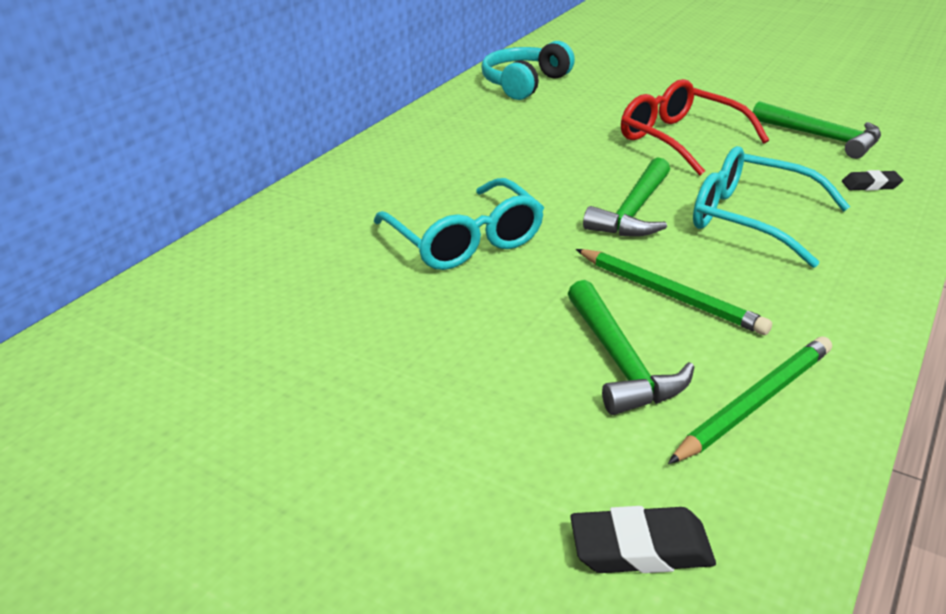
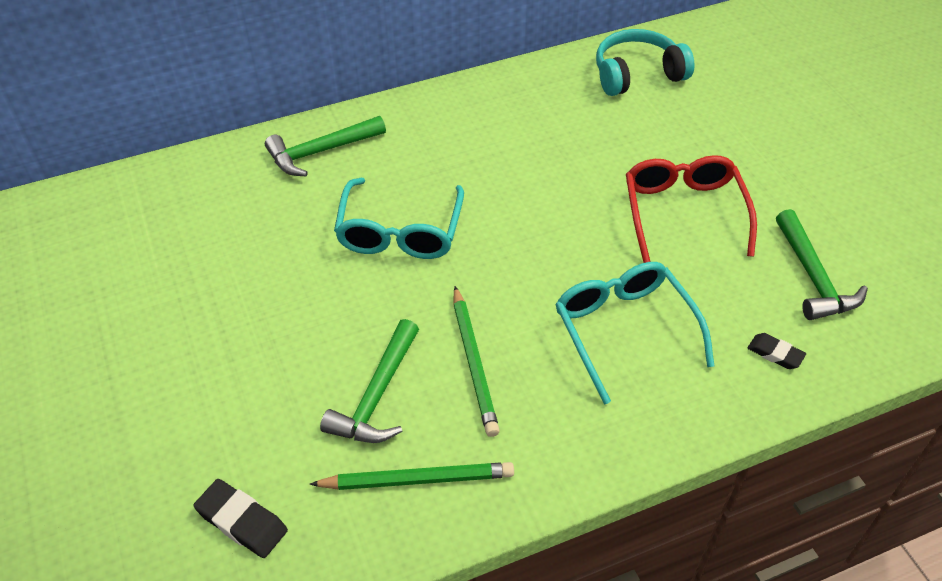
camera: 35 degrees right, 15 degrees up
(634, 212) = (546, 271): green hammer -> green hammer (321, 152)

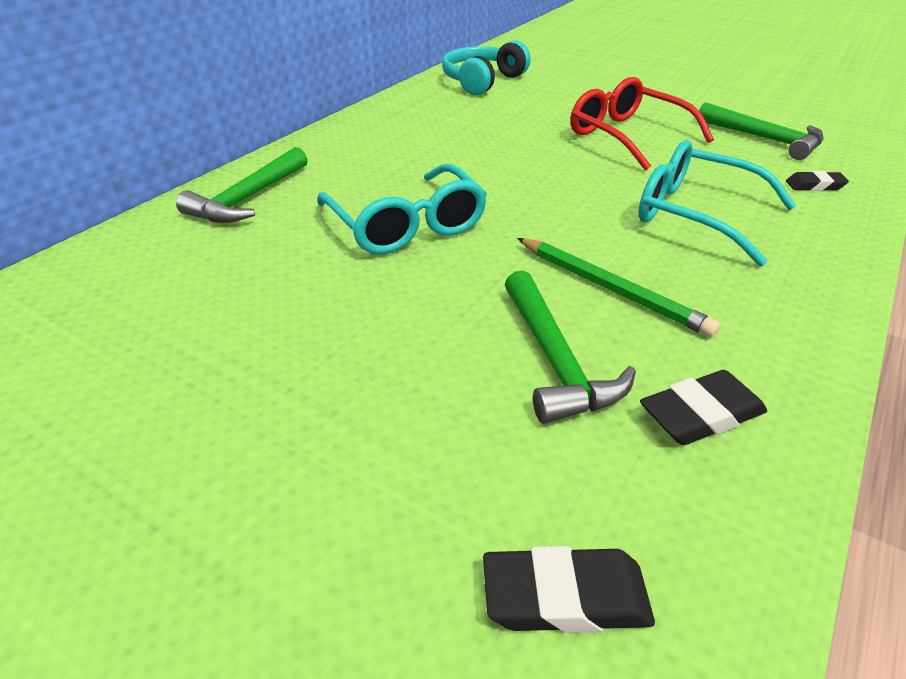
camera: 35 degrees left, 10 degrees down
(417, 479) = (701, 414): green pencil -> black eraser

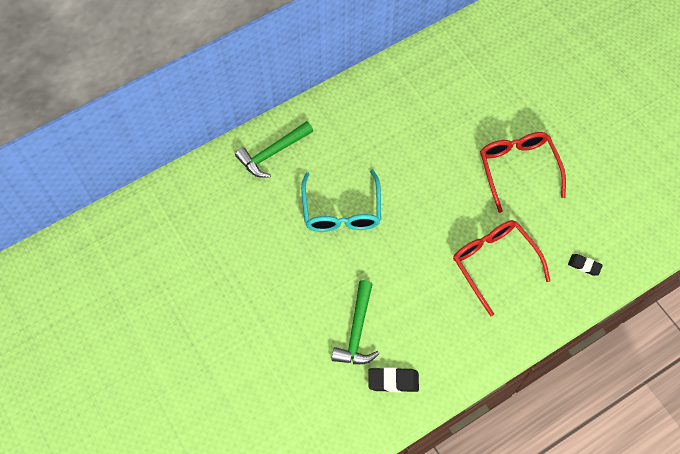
camera: 25 degrees right, 25 degrees up
(482, 81) = (471, 55): turquoise headphones -> none
(565, 596) = (301, 422): black eraser -> none
(610, 289) = (409, 299): green pencil -> none
(695, 214) = (494, 263): turquoise glasses -> red glasses
(764, 139) = (602, 207): green hammer -> none

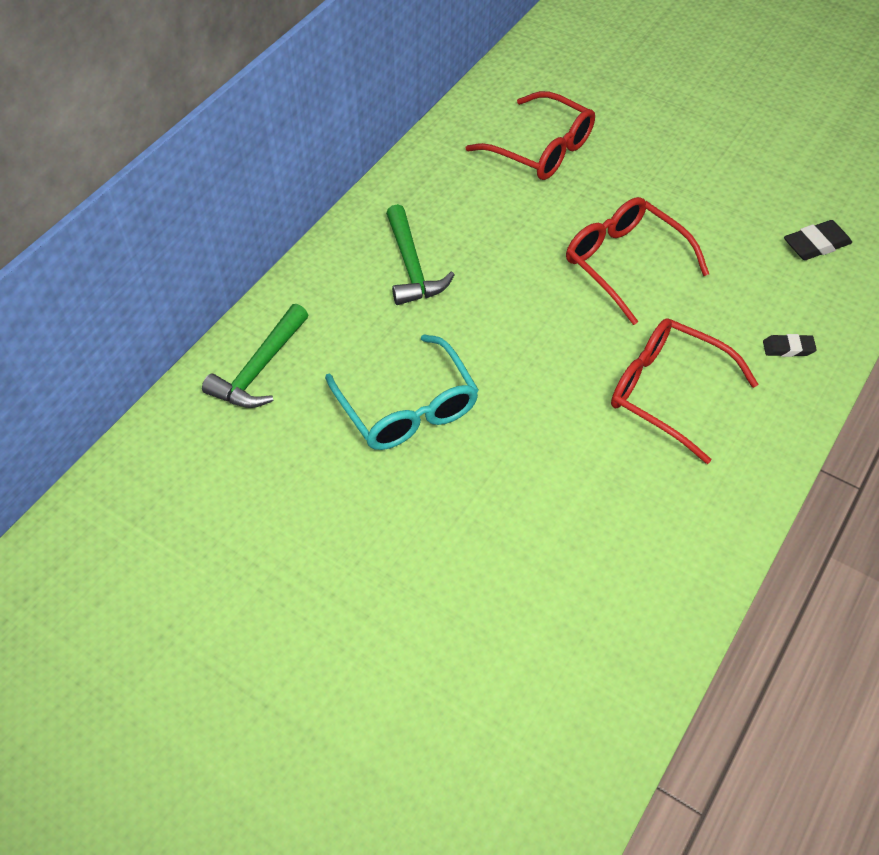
camera: 25 degrees left, 10 degrees down
(357, 331) = (525, 568): green hammer -> green hammer (412, 267)
(393, 381) = (622, 618): black eraser -> black eraser (816, 244)
(511, 68) = (541, 149): none -> red glasses

